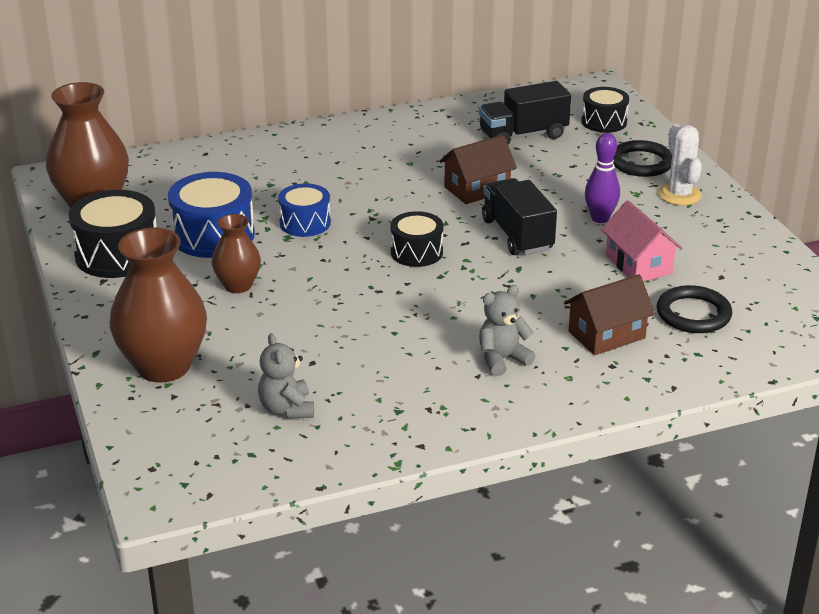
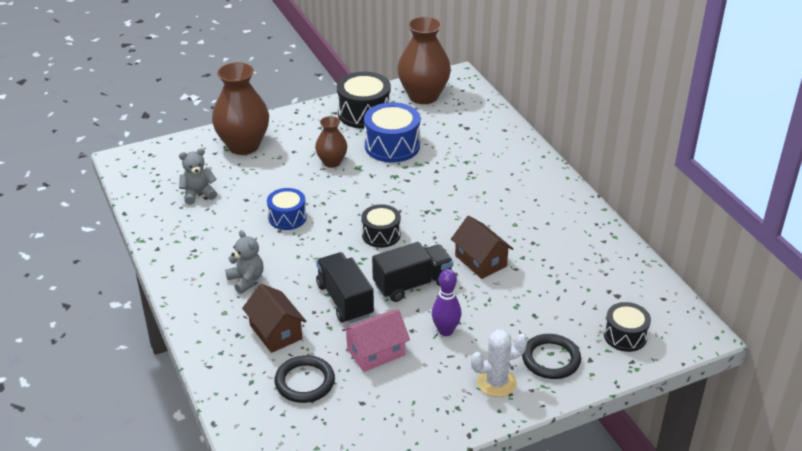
camera: 85 degrees right, 5 degrees up
(305, 223) = (414, 182): blue drum -> blue drum (287, 217)
(523, 135) = (581, 285): black truck -> black truck (345, 300)

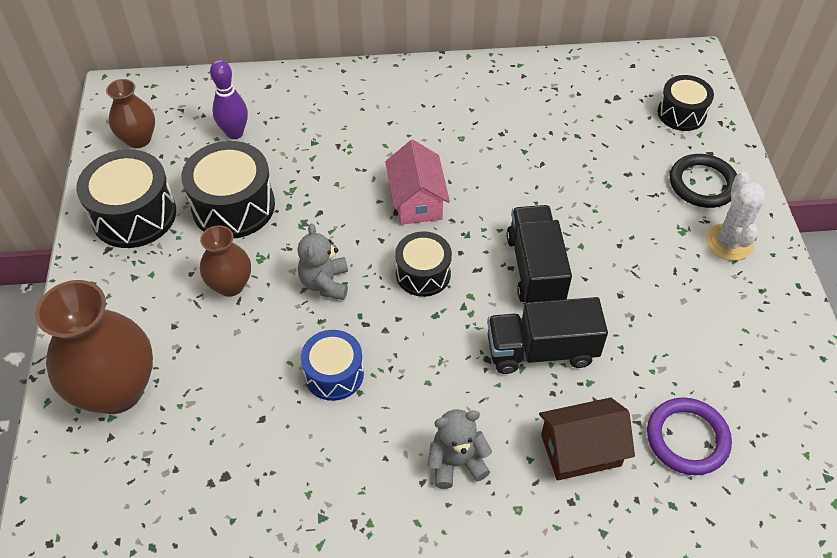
camera: 70 degrees left, 15 degrees up
(198, 194) = (211, 486): grey teddy bear -> grey teddy bear (325, 283)
(304, 382) = (687, 438): black ring -> purple ring
(376, 352) = (650, 343): pink house -> pink house (417, 201)
(392, 146) = (233, 206): blue drum -> black drum
(423, 96) = (138, 139): brown vase -> brown vase, size x0.56
(445, 331) = (631, 262): purple bowling pin -> purple bowling pin (235, 133)
(480, 261) = (516, 190): brown house -> none

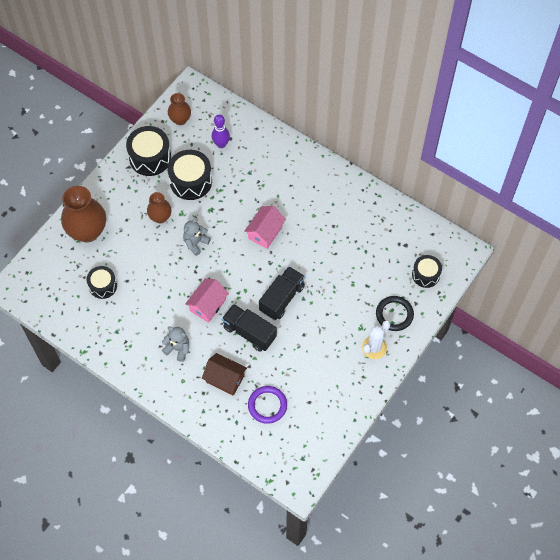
camera: 40 degrees right, 10 degrees up
(334, 374) = (166, 283): blue drum -> none
(423, 274) = (236, 267): black drum -> black drum (103, 286)
(436, 358) = (208, 305): none -> pink house

